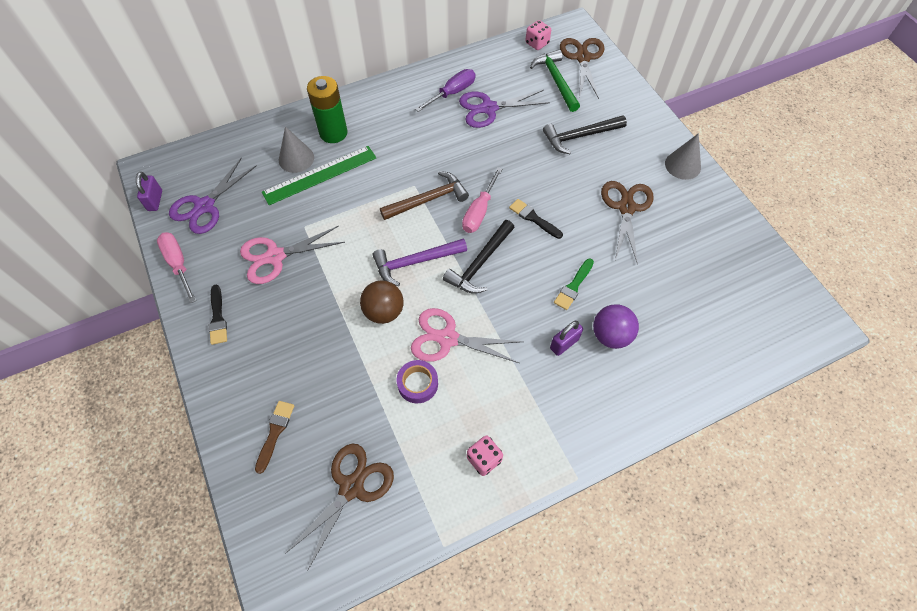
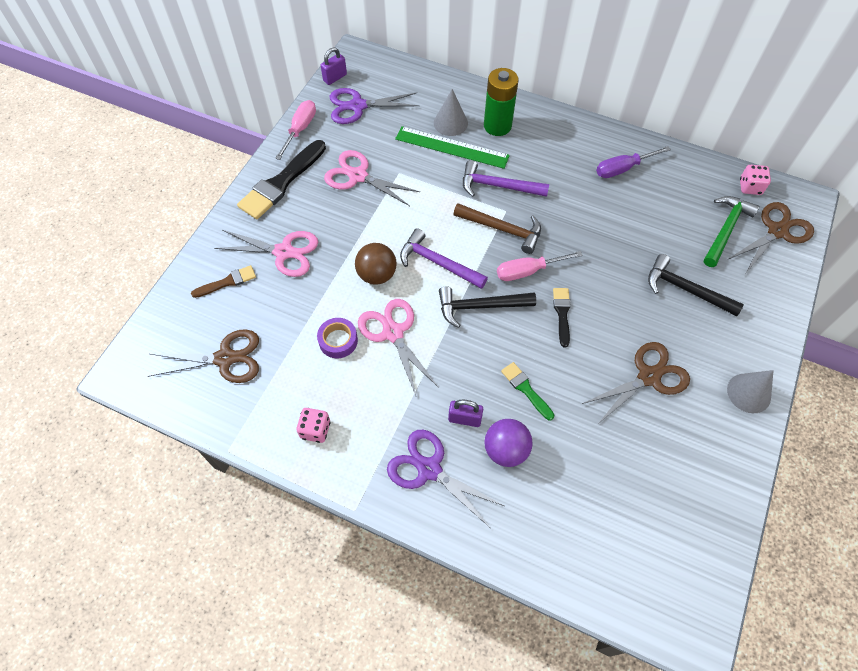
camera: 50 degrees right, 0 degrees up
(218, 318) = (281, 183): black brush -> black brush, size x1.91
(291, 365) = (284, 252): none -> pink scissors
(387, 173) = (497, 186): none -> purple hammer
(452, 93) = (623, 168): purple screwdriver -> purple screwdriver turned 150 degrees clockwise
(488, 108) = (636, 204): purple scissors -> purple scissors (428, 469)
(573, 286) = (525, 389): green brush -> green brush turned 60 degrees clockwise

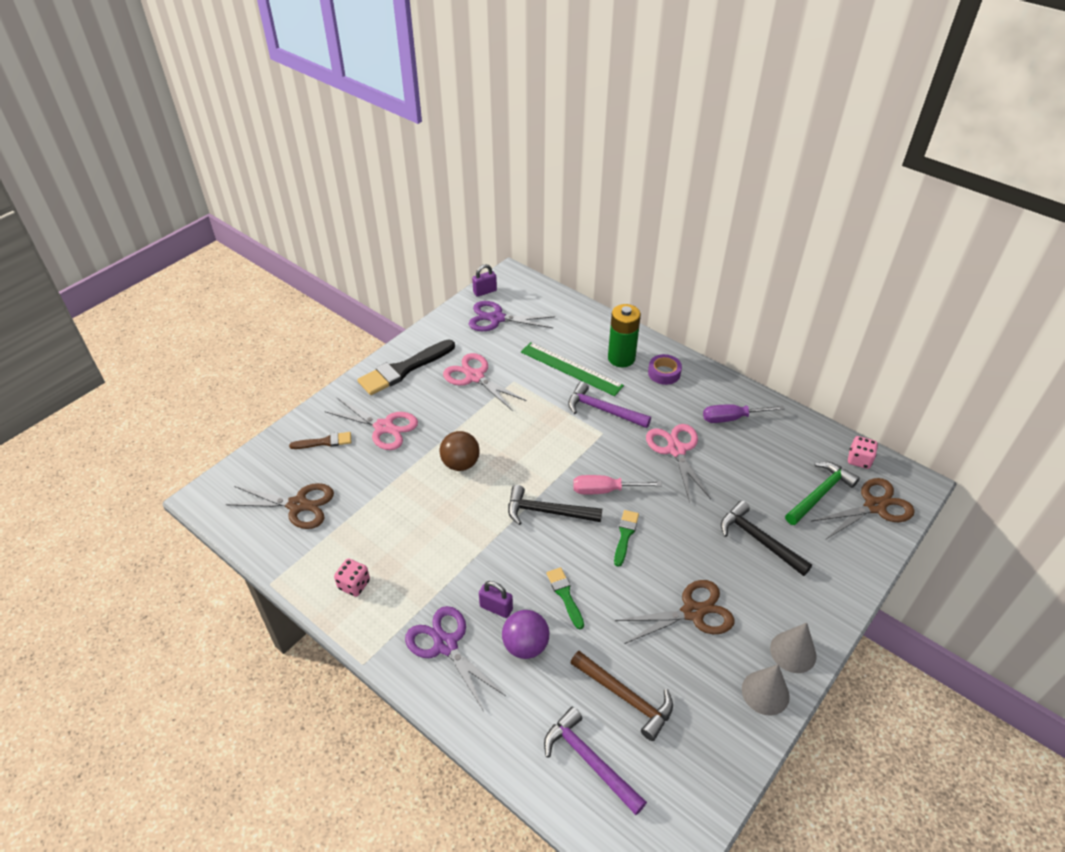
camera: 15 degrees right, 15 degrees down
(300, 130) = (437, 329): pink screwdriver -> none
(338, 340) = (404, 512): purple tape -> purple tape (664, 373)
(392, 332) = (456, 516): pink scissors -> pink scissors (676, 450)
(437, 262) = (521, 465): purple hammer -> purple hammer (589, 760)
(450, 123) = (577, 348): grey cone -> grey cone (765, 692)
(503, 229) = (594, 449): brown hammer -> brown hammer (626, 698)
(562, 313) = (625, 535): black brush -> green brush

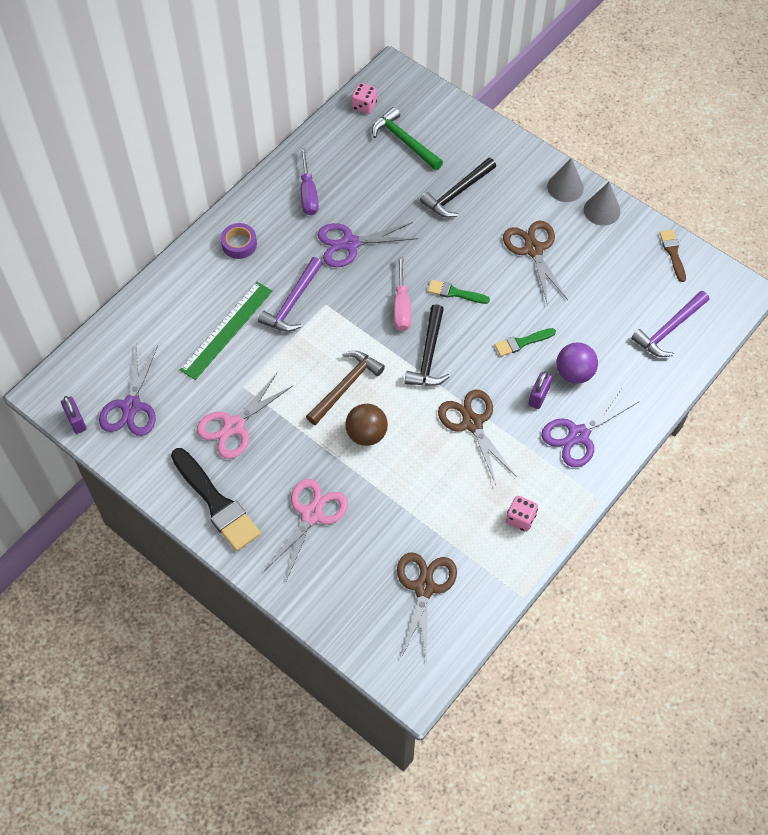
camera: 90 degrees left, 15 degrees up
(325, 442) = (333, 574): brown brush -> brown brush (673, 253)
(621, 358) = (213, 281): green battery -> none
(626, 698) = (615, 302): brown hammer -> brown hammer (346, 386)
(676, 450) = (349, 244): pink scissors -> purple scissors
(875, 506) = (418, 105): brown scissors -> brown scissors (472, 423)

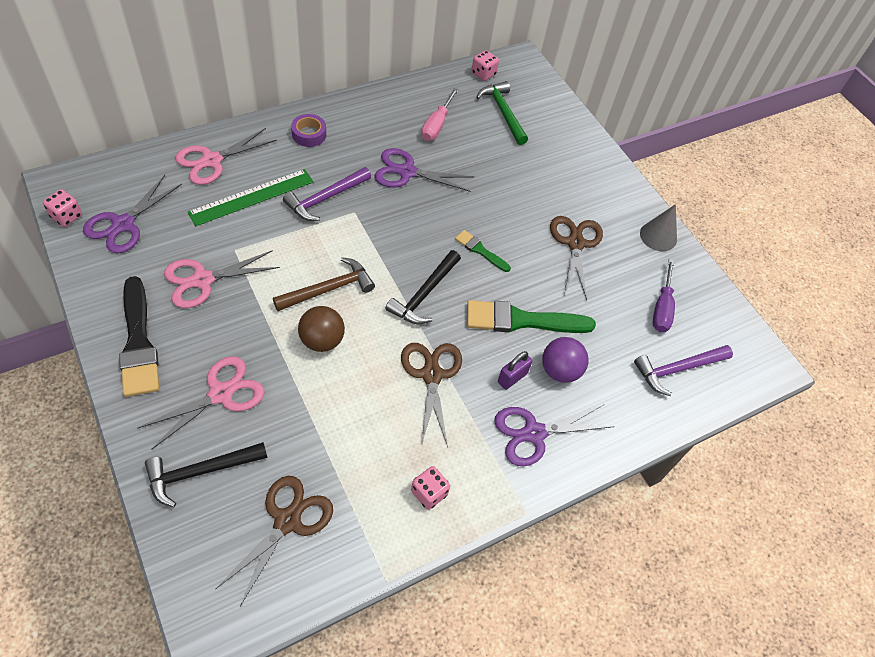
camera: 15 degrees right, 5 degrees down
(76, 421) = (66, 216): purple padlock -> pink dice
(168, 311) = (211, 161): none -> pink scissors
(308, 193) = (394, 119): purple screwdriver -> purple screwdriver (662, 307)
(401, 306) = (423, 241): pink screwdriver -> pink screwdriver (437, 125)
(456, 193) = (527, 170): black hammer -> black hammer (200, 472)
(522, 342) = (521, 320): green brush -> green brush, size x1.91
(565, 187) = (632, 203): grey cone -> none
(673, 253) = (712, 300): brown brush -> none

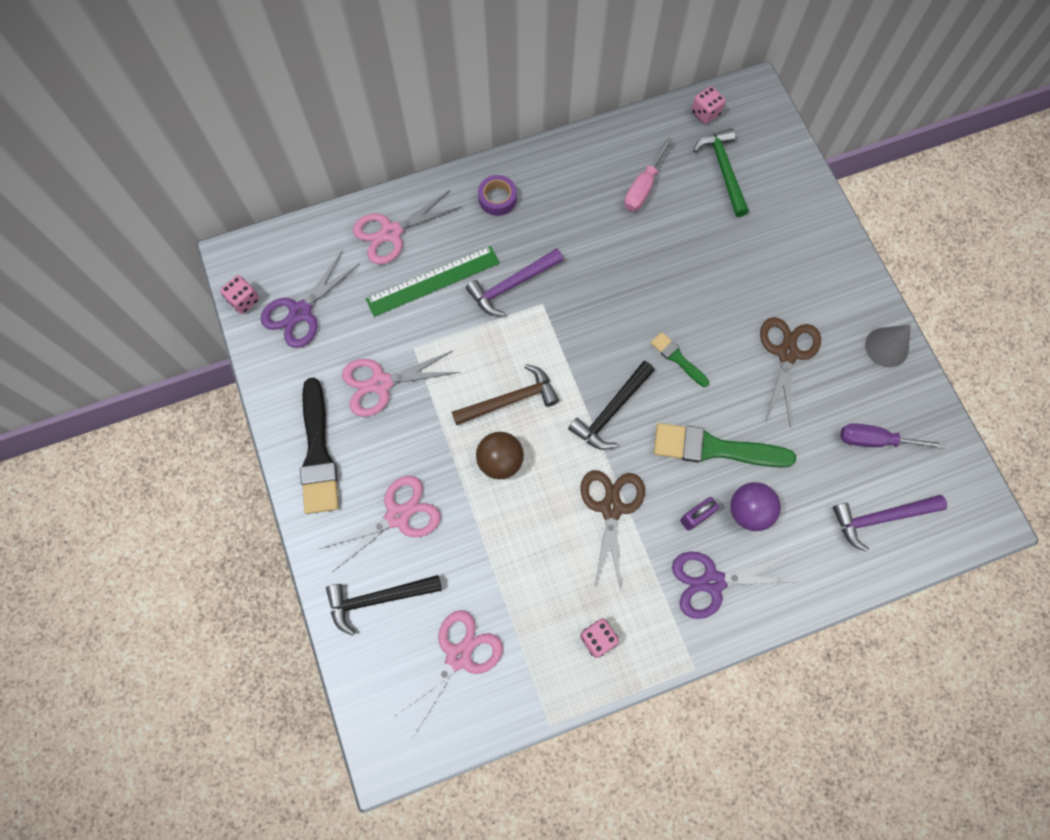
camera: 15 degrees right, 15 degrees up
(287, 520) = (459, 656): brown scissors -> pink scissors
(406, 172) = (603, 252): purple scissors -> none
(662, 307) = (875, 440): purple screwdriver -> purple screwdriver turned 75 degrees clockwise

